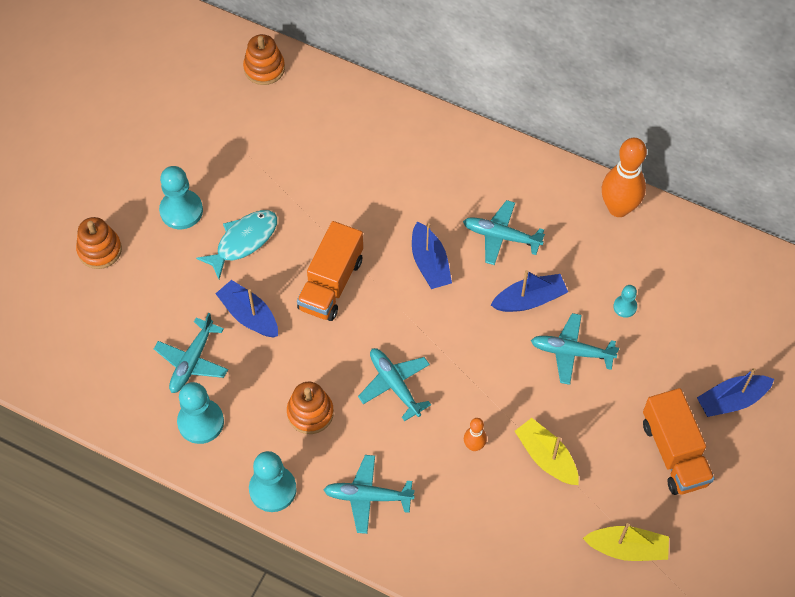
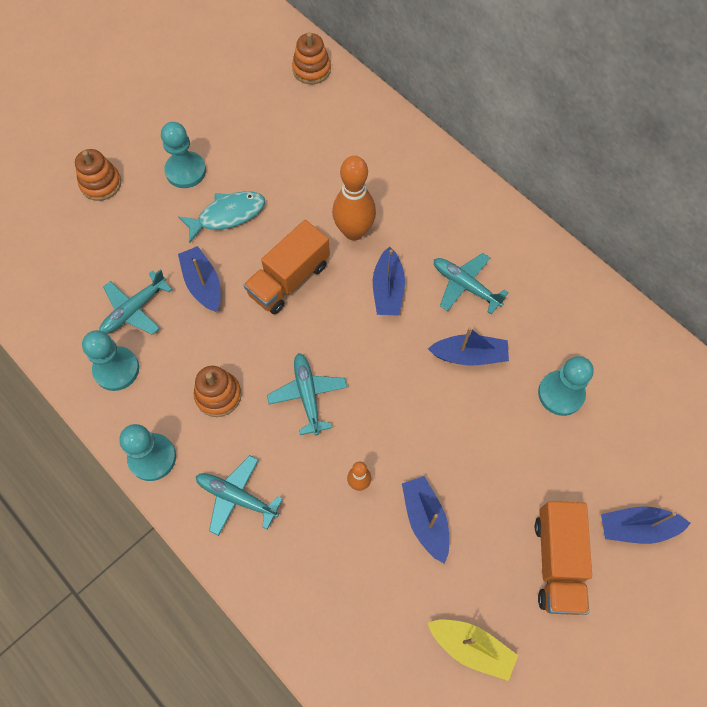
camera: 20 degrees right, 5 degrees up
(546, 457) = (425, 520): yellow boat -> blue boat
(571, 352) = (491, 421): turquoise plane -> none
(618, 208) = (589, 294): orange bowling pin -> orange bowling pin (354, 231)
(625, 307) = (561, 393): turquoise pawn -> turquoise pawn, size x1.89

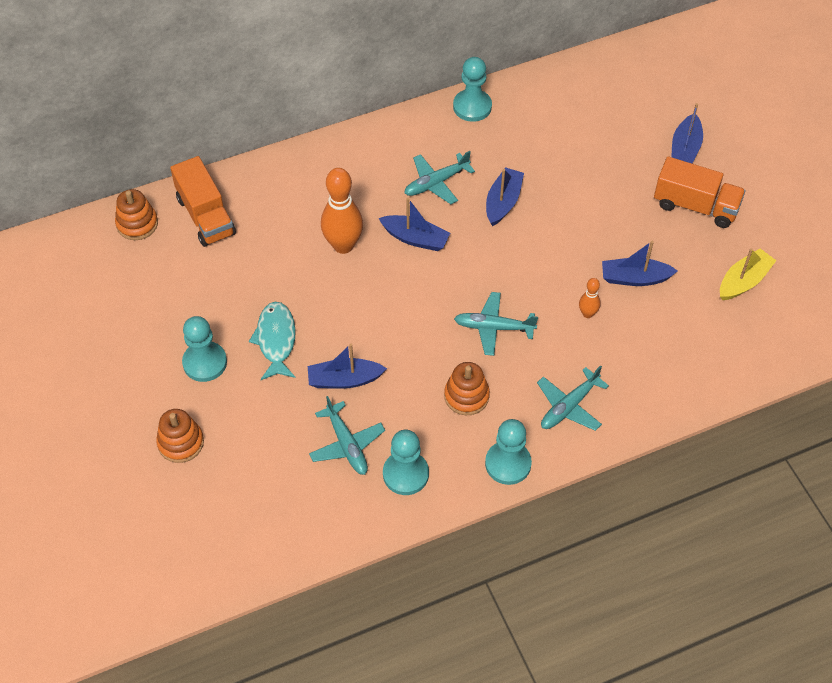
camera: 70 degrees left, 10 degrees down
(289, 279) = (371, 309): orange truck -> orange truck (206, 216)
(561, 393) = (561, 154): turquoise pawn -> turquoise pawn (472, 107)

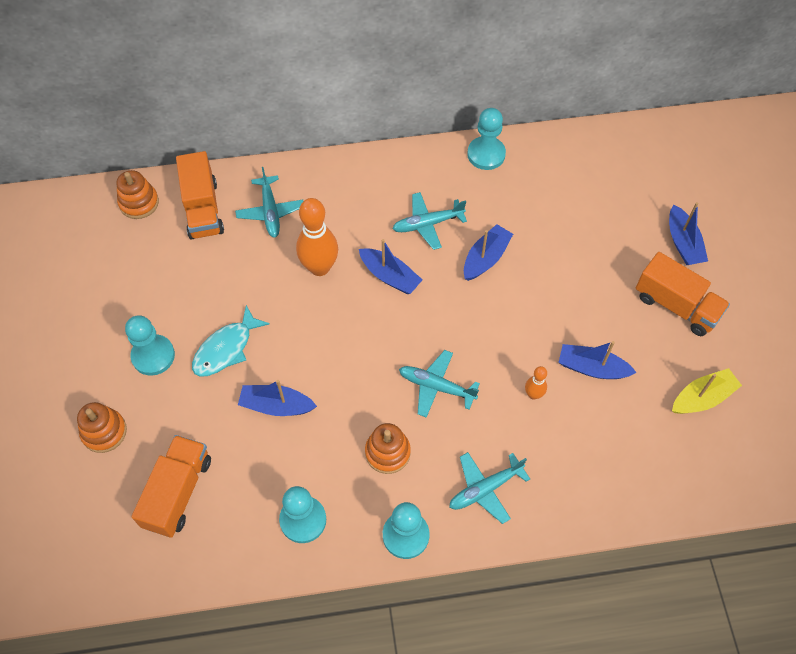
camera: 15 degrees right, 5 degrees up
(275, 479) = (178, 492): none -> orange truck
(276, 340) = (226, 349): turquoise fish -> turquoise fish turned 150 degrees counterclockwise
(347, 444) = (257, 474): turquoise plane -> turquoise plane (270, 211)
(685, 149) = (683, 243): blue boat -> blue boat turned 45 degrees counterclockwise

